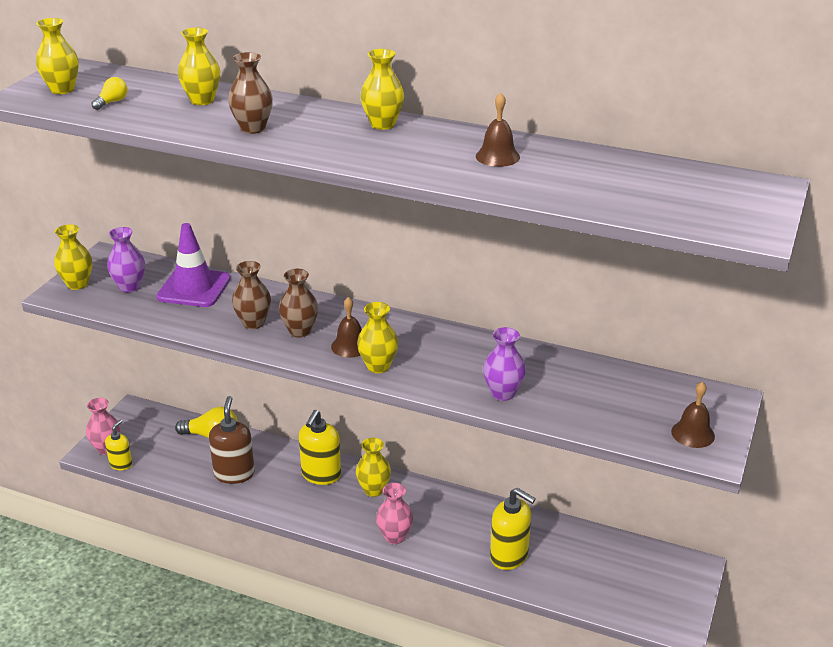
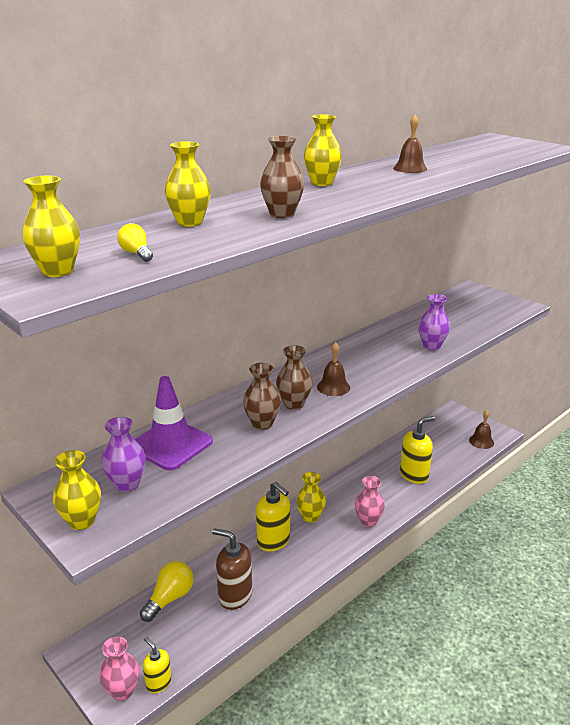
camera: 65 degrees left, 5 degrees down
(378, 366) = (369, 382): yellow vase -> none
(692, 433) = (501, 305): brown bell -> brown bell (481, 441)

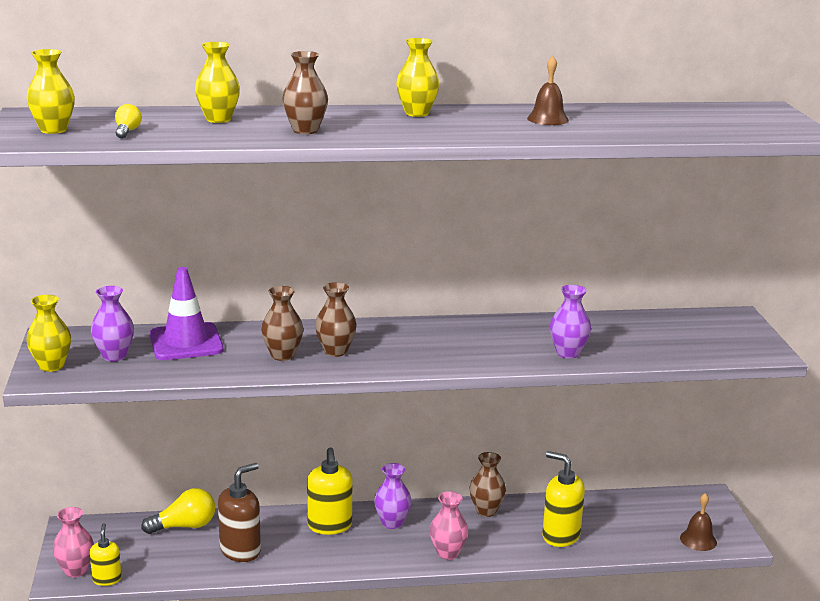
camera: 35 degrees right, 5 degrees down
(235, 595) = (240, 550): brown soap dispenser -> brown soap dispenser turned 75 degrees clockwise
(310, 517) = (392, 523): yellow vase -> purple vase
(333, 387) = (396, 351): brown bell -> none
(355, 479) = (486, 511): none -> brown vase
(414, 475) = (560, 536): yellow soap dispenser -> yellow soap dispenser turned 150 degrees counterclockwise

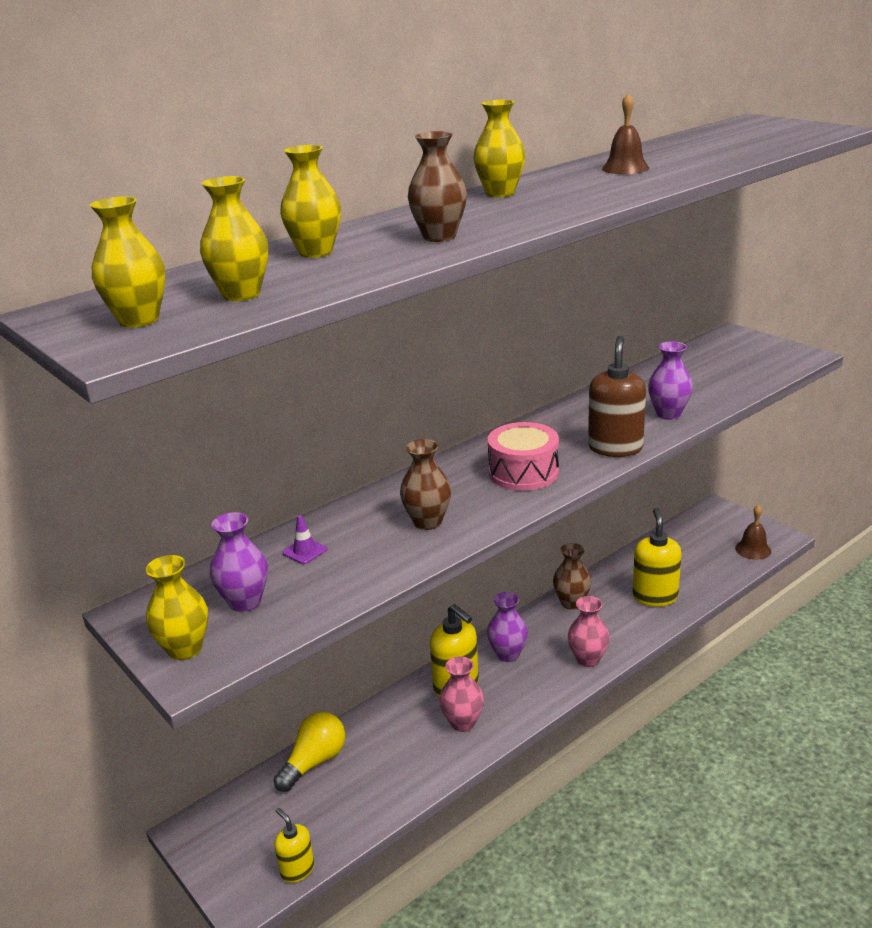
camera: 30 degrees left, 5 degrees up
(75, 570) = (250, 879): pink vase -> pink vase (463, 723)
(127, 131) = (241, 294): yellow light bulb -> yellow vase
(186, 342) = (305, 551): purple traffic cone -> purple traffic cone, size x0.40
(240, 550) = (401, 758): brown soap dispenser -> brown soap dispenser (615, 448)
(335, 351) = (472, 496): brown vase -> none
(393, 350) = (523, 472): none -> pink drum
(560, 536) = (655, 596): yellow soap dispenser -> yellow soap dispenser turned 90 degrees clockwise

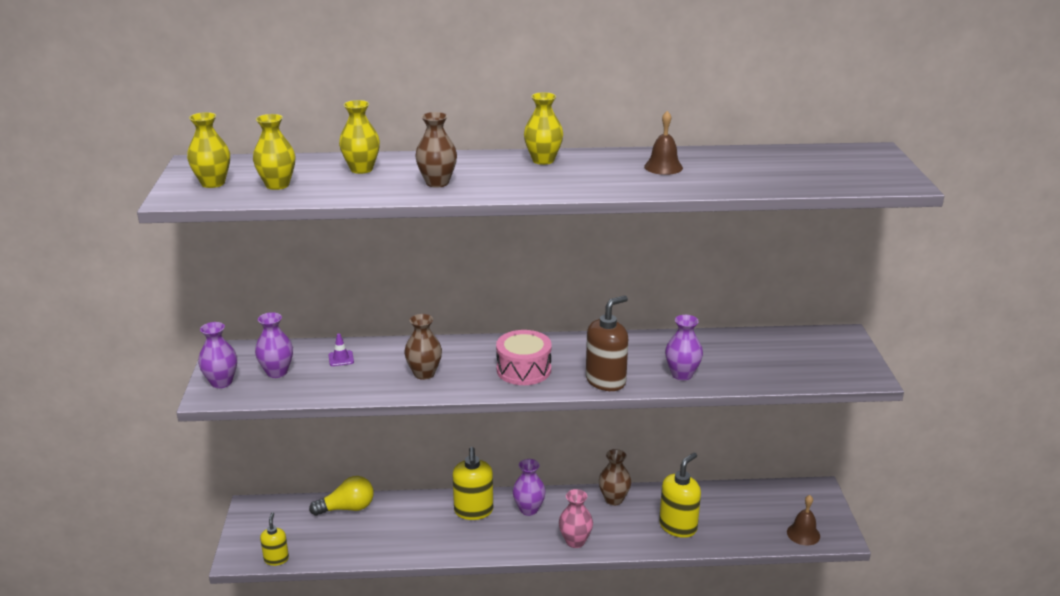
camera: 35 degrees right, 0 degrees up
(185, 649) = (221, 382): yellow vase -> purple vase
(463, 723) = (450, 534): pink vase -> none

